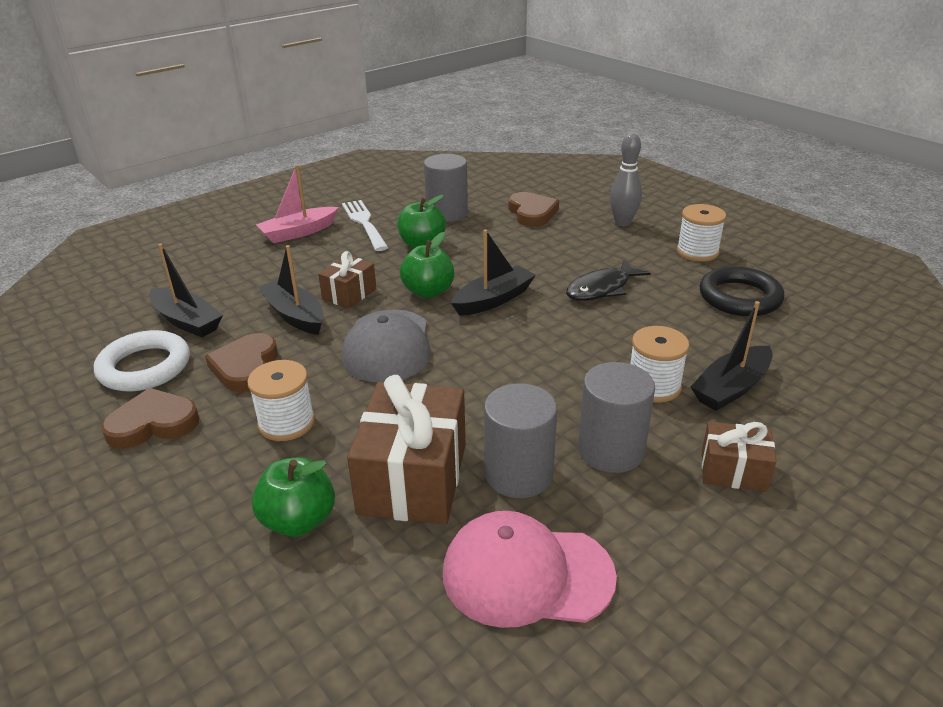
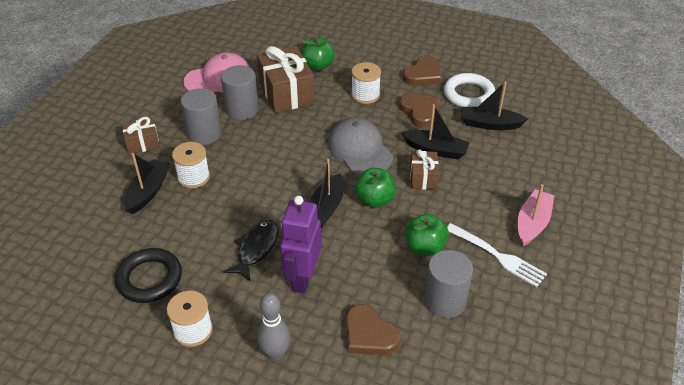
camera: 150 degrees right, 10 degrees up
(565, 256) = (302, 278): none -> purple robot

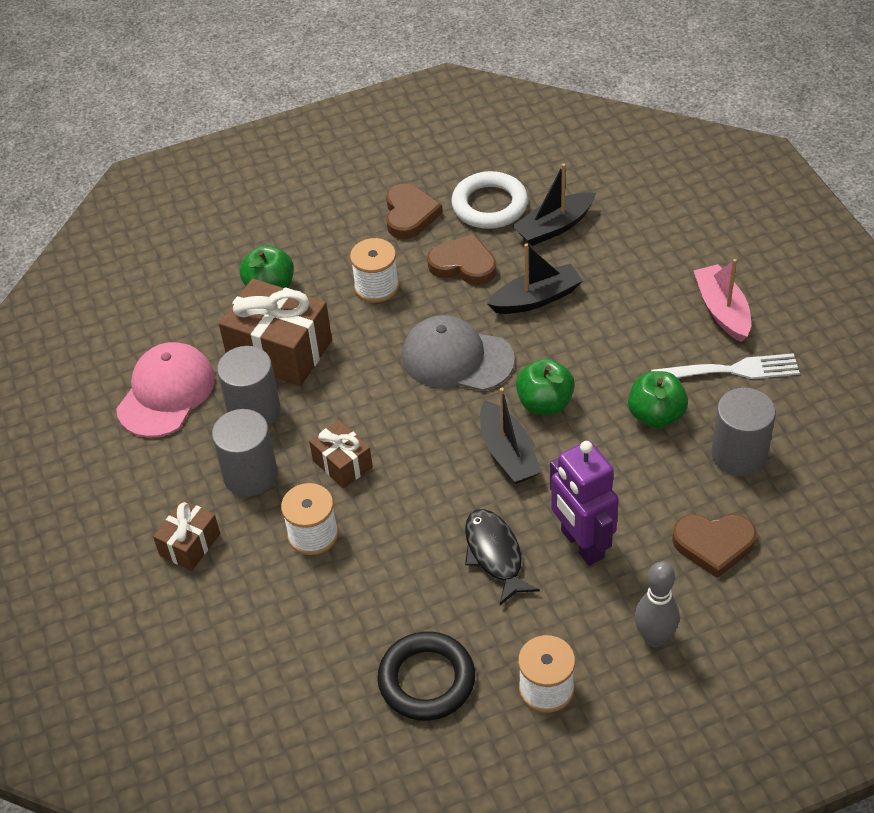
camera: 40 degrees left, 5 degrees up
(148, 191) = (283, 593): black boat -> none
(423, 178) = (562, 341): brown gift -> brown gift (342, 464)

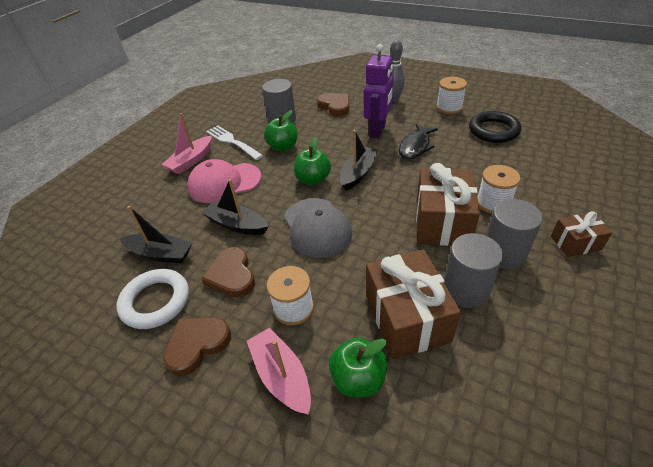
camera: 130 degrees left, 5 degrees down
(166, 393) = (523, 357): pink cap -> pink cap (224, 183)
(324, 249) = (281, 376): none -> pink boat
(342, 464) = (442, 222): brown gift -> brown gift, size x1.84

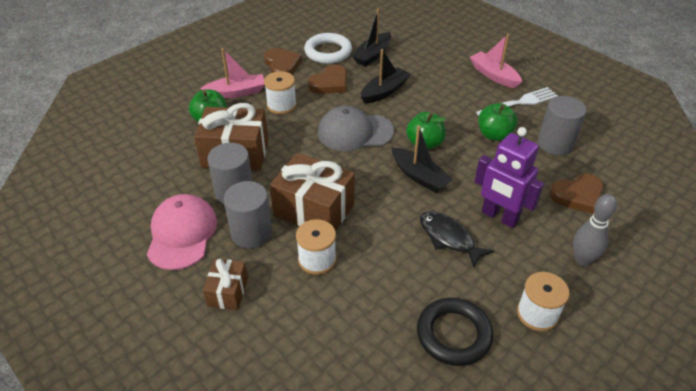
camera: 105 degrees right, 0 degrees up
(224, 183) = (447, 91): pink cap -> pink cap (182, 234)
(232, 275) = (330, 83): brown heart -> brown heart turned 135 degrees clockwise

